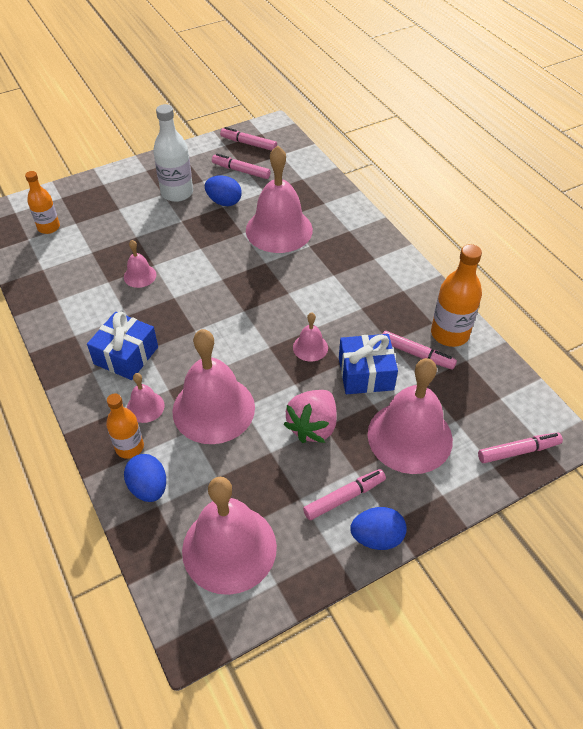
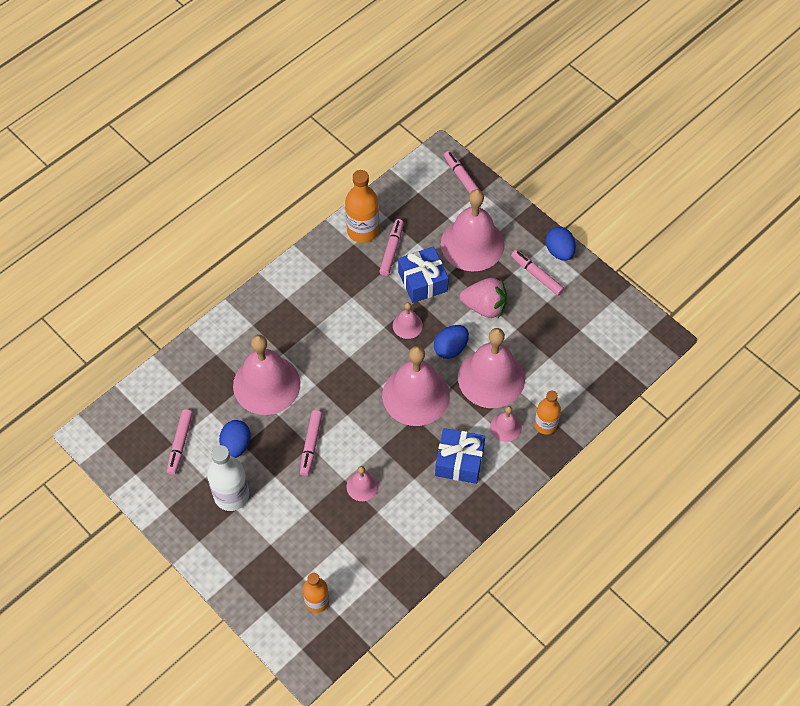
camera: 105 degrees left, 10 degrees up
(149, 487) = (574, 399): blue egg -> blue egg (450, 348)
(229, 548) = (599, 334): pink bell -> pink bell (416, 395)
(248, 143) = (128, 450): pink marker -> pink marker (311, 445)

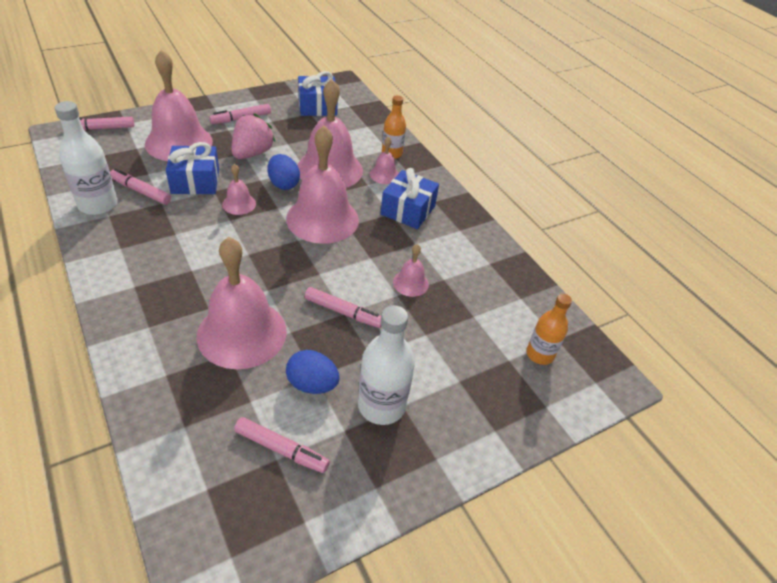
camera: 80 degrees left, 15 degrees down
(362, 230) = (98, 205): orange bottle -> white bottle
(559, 251) = (226, 102): blue egg -> none
(597, 332) = (317, 106): none -> blue gift

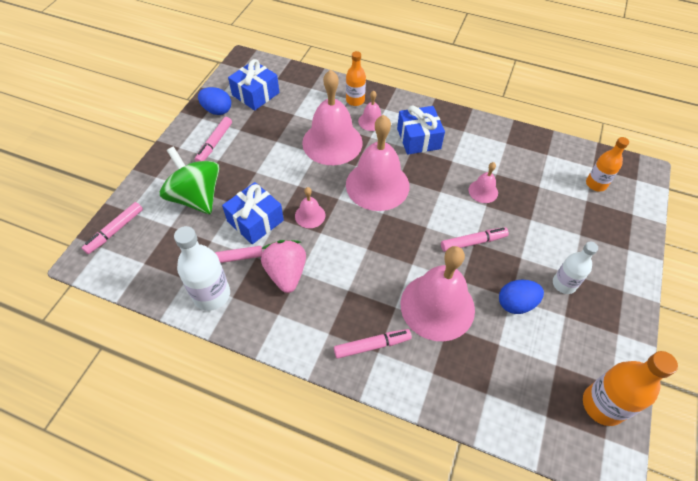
camera: 35 degrees left, 10 degrees up
(179, 142) = (196, 197): pink bell -> green spinning top
(252, 153) = (263, 167): pink strawberry -> pink strawberry (286, 273)
(270, 529) = (602, 405): none -> orange bottle
(281, 449) = (551, 357): pink marker -> pink marker (372, 346)
(283, 184) = (318, 177): blue egg -> blue egg (217, 110)
(381, 406) = (564, 284): white bottle -> white bottle, size x0.66

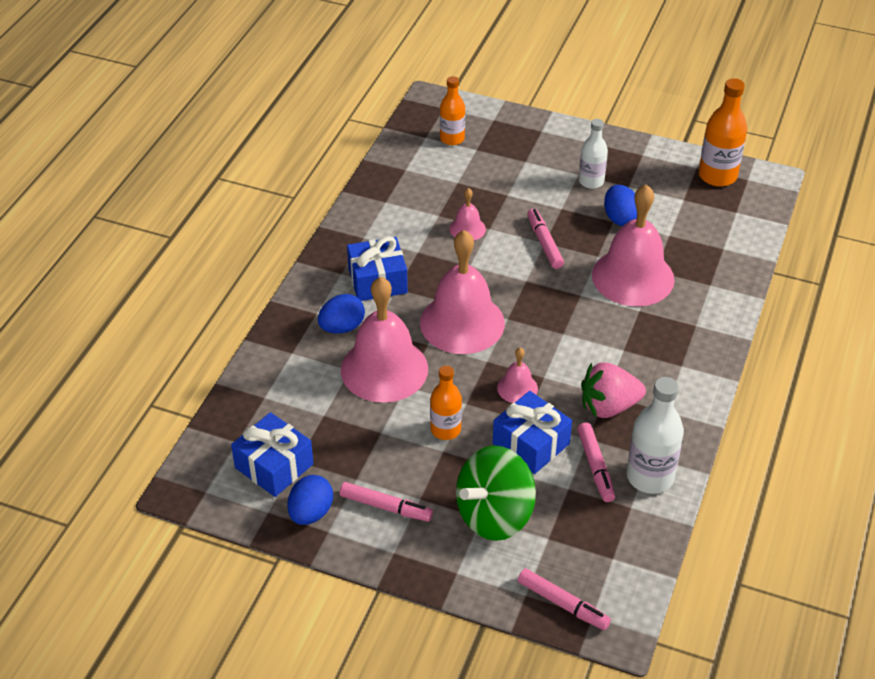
camera: 90 degrees left, 10 degrees down
(355, 100) = (297, 345): orange bottle -> orange bottle (445, 429)
(371, 121) = (342, 327): pink bell -> blue egg
(372, 346) = (689, 329): pink marker -> none

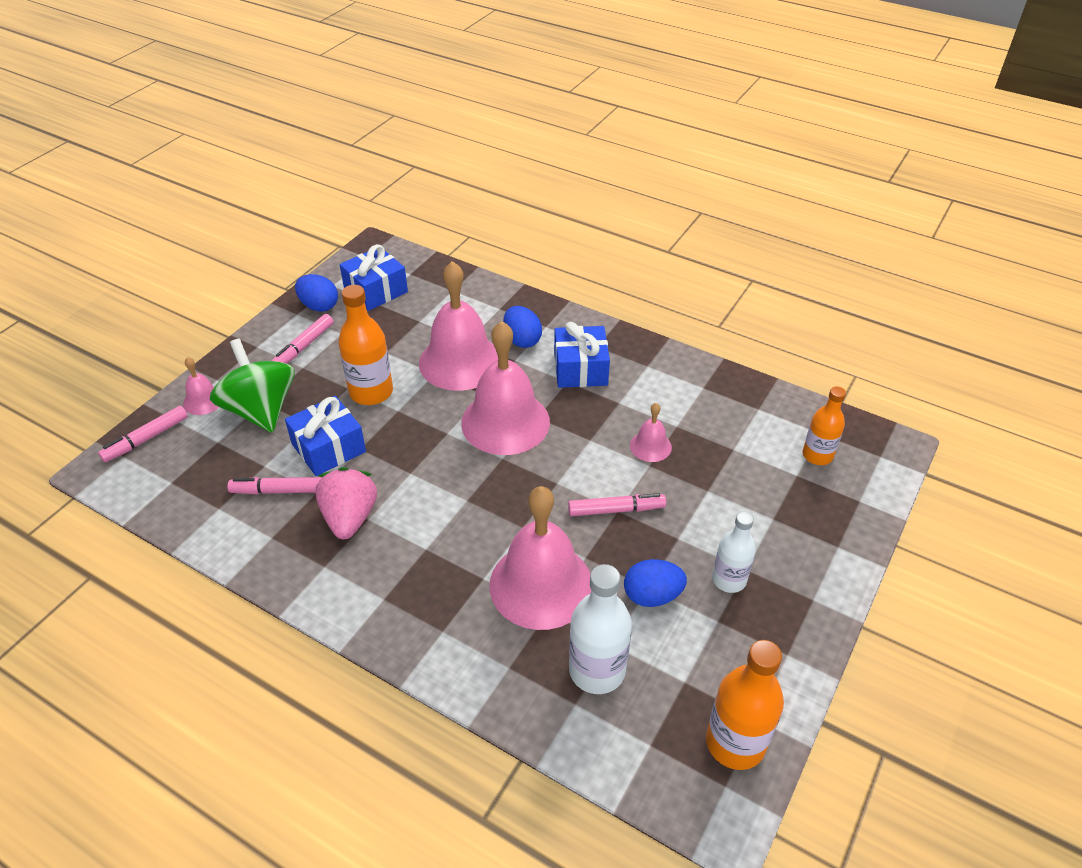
camera: 100 degrees right, 0 degrees up
(445, 429) = (371, 392): orange bottle -> orange bottle, size x1.52
(517, 388) = (403, 450): pink bell -> pink bell (203, 400)
(650, 477) = (245, 531): white bottle -> white bottle (597, 670)

